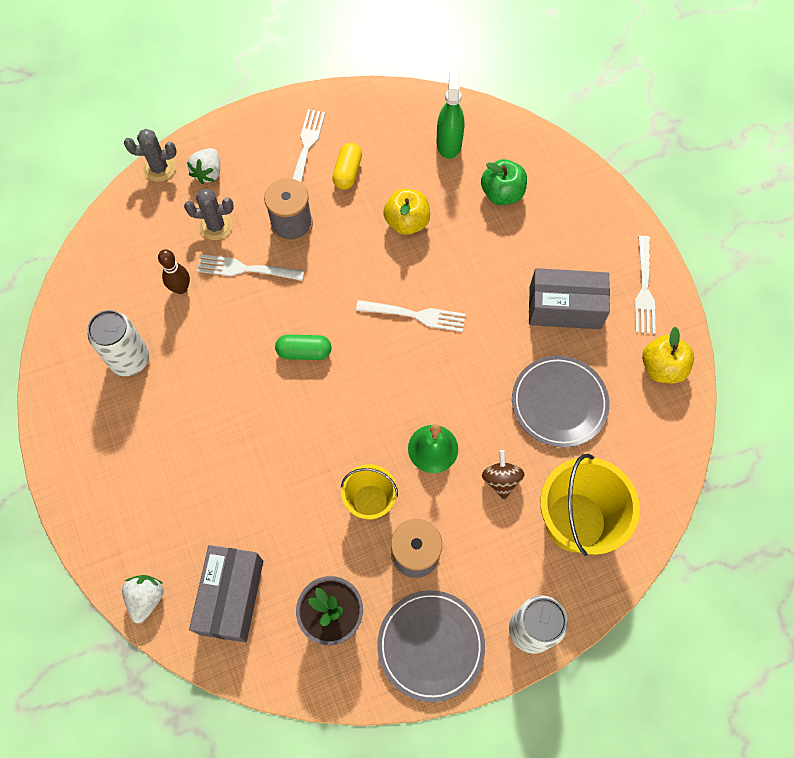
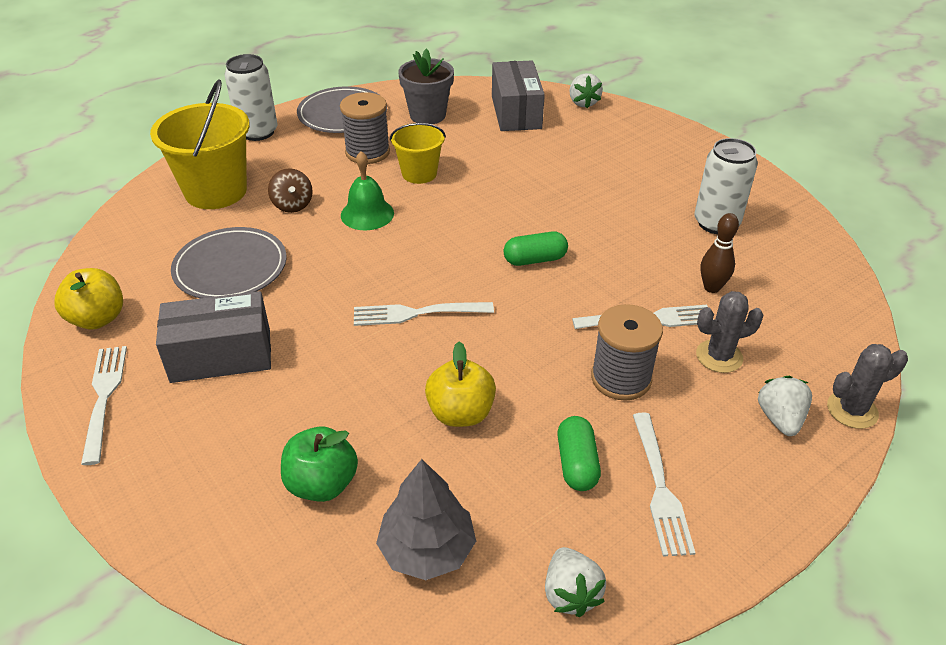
camera: 165 degrees right, 25 degrees down
(347, 172) = (577, 464): yellow capsule -> green capsule
(381, 106) = (570, 594): none -> white strawberry
(449, 143) = (427, 549): green spray bottle -> grey tree

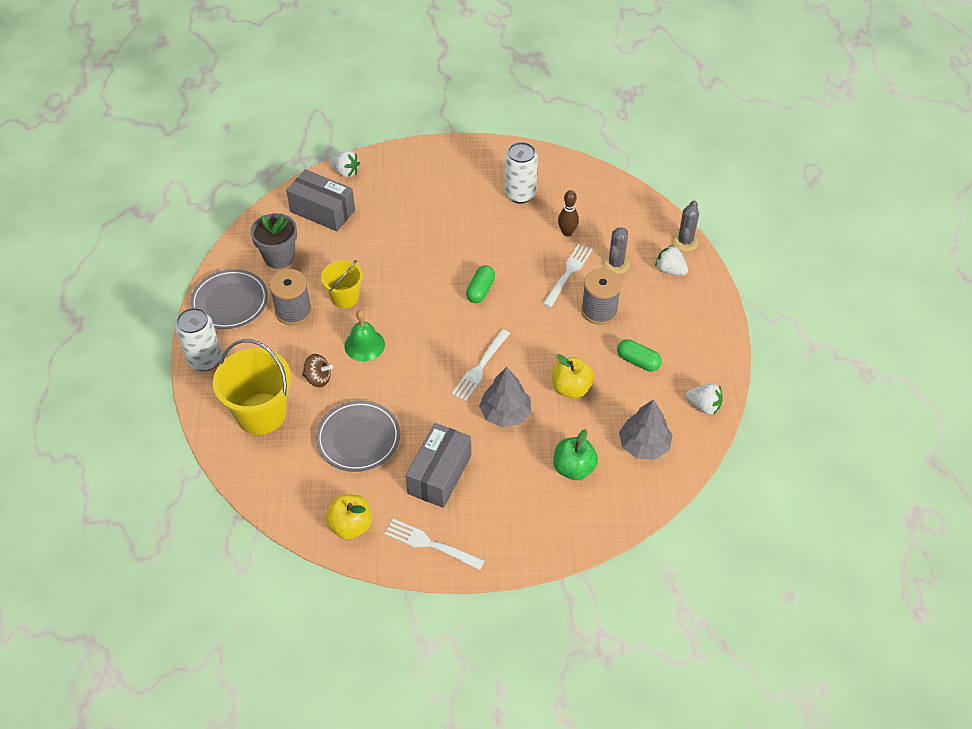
camera: 55 degrees left, 10 degrees up
(363, 369) = (505, 413): none -> grey tree
(659, 486) = (673, 339): white fork -> none

